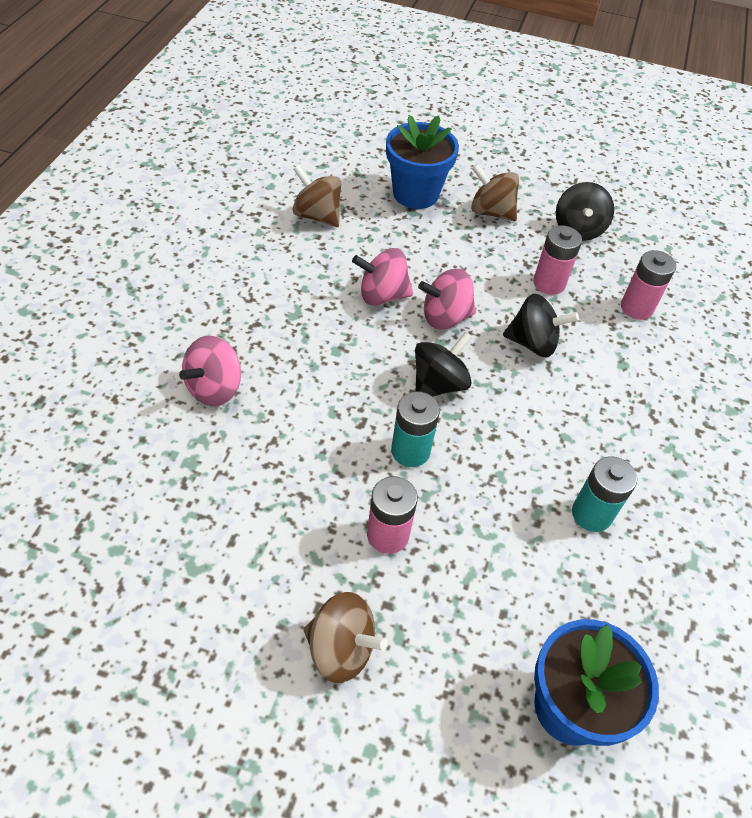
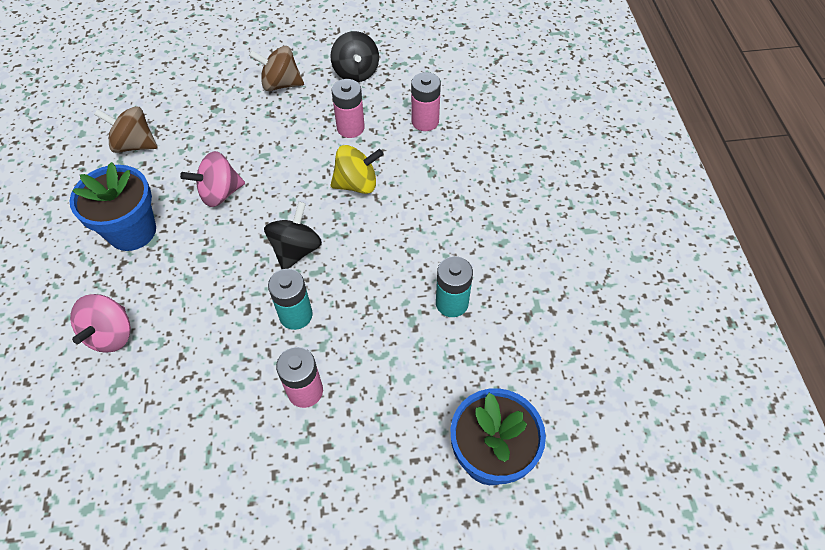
camera: 20 degrees left, 5 degrees up
(341, 649) = (305, 497): brown spinning top -> none
(415, 194) = (211, 92): blue flower pot -> blue flower pot (132, 231)
(445, 317) = (279, 191): pink spinning top -> none
(533, 343) = (357, 184): black spinning top -> yellow spinning top

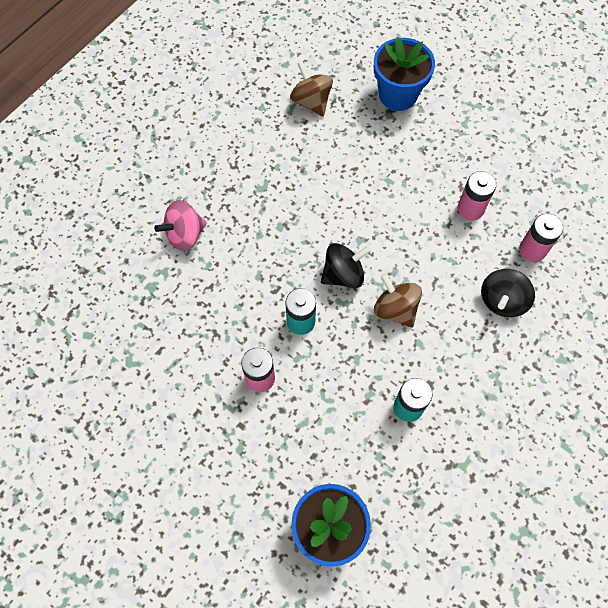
camera: 45 degrees right, 10 degrees up
(132, 231) = (255, 170): blue flower pot -> blue flower pot (398, 95)
(220, 193) = (333, 187): pink spinning top -> none
(281, 84) = (454, 129): brown spinning top -> brown spinning top (395, 309)
(356, 72) = (521, 163): black spinning top -> black spinning top (502, 301)
(357, 184) = (431, 259): yellow spinning top -> none

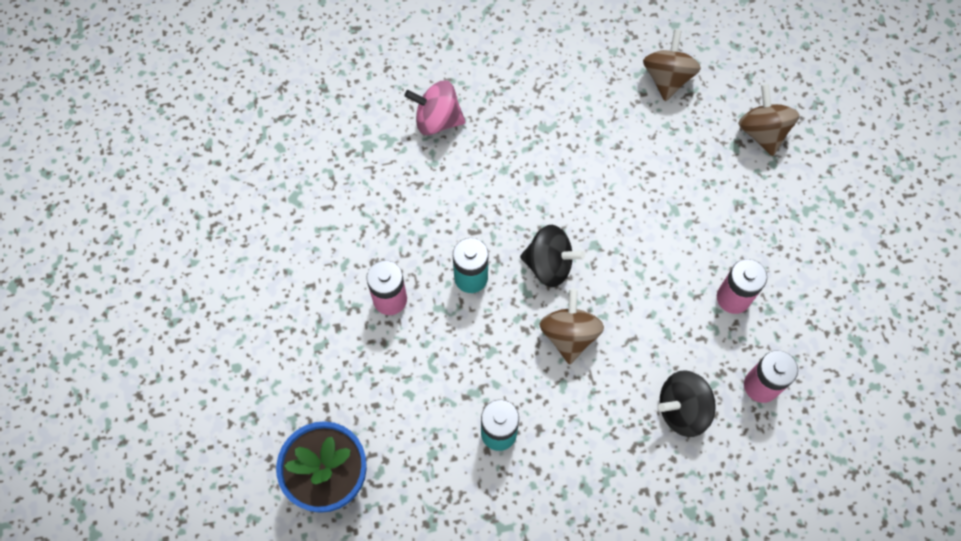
camera: 40 degrees right, 0 degrees up
(398, 95) = (762, 132): blue flower pot -> brown spinning top

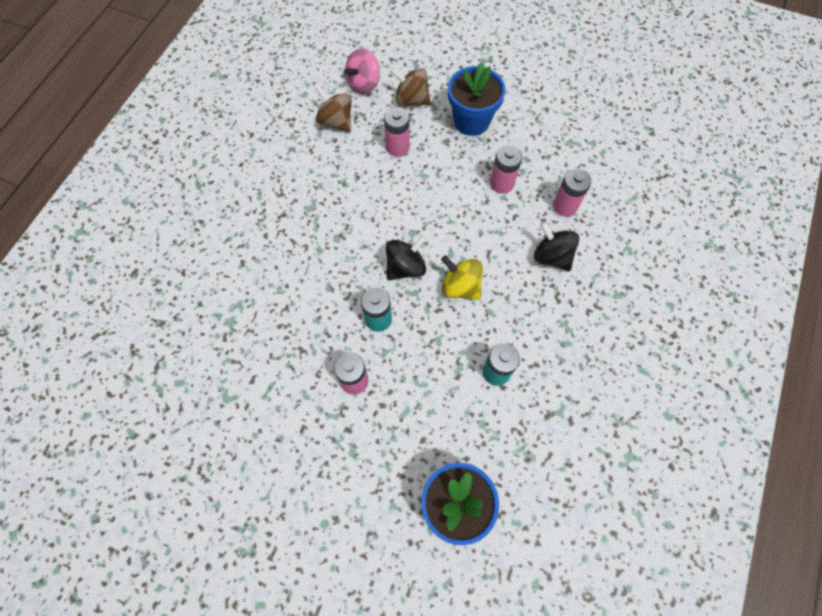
camera: 55 degrees left, 0 degrees up
(437, 120) = (250, 266): pink spinning top -> pink spinning top (363, 84)
(569, 335) = (460, 287): brown spinning top -> yellow spinning top
(682, 409) = (551, 256): black spinning top -> black spinning top turned 120 degrees clockwise
(688, 160) = (397, 147): none -> pink battery
(789, 213) = (471, 121): none -> blue flower pot

